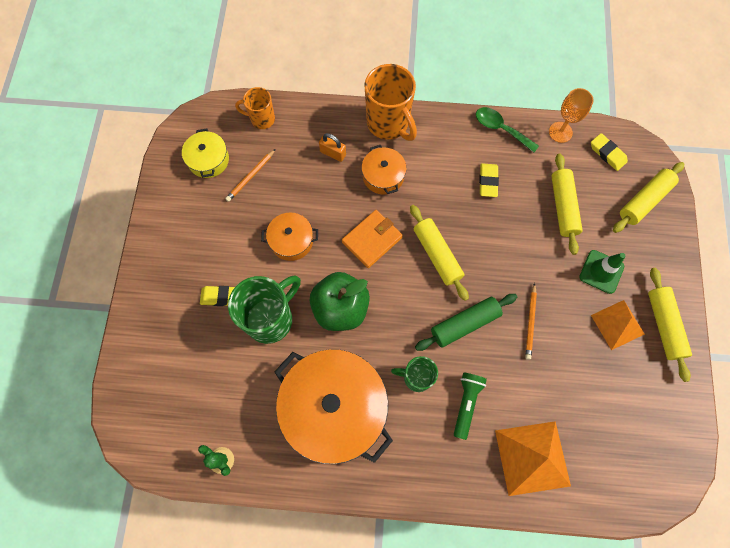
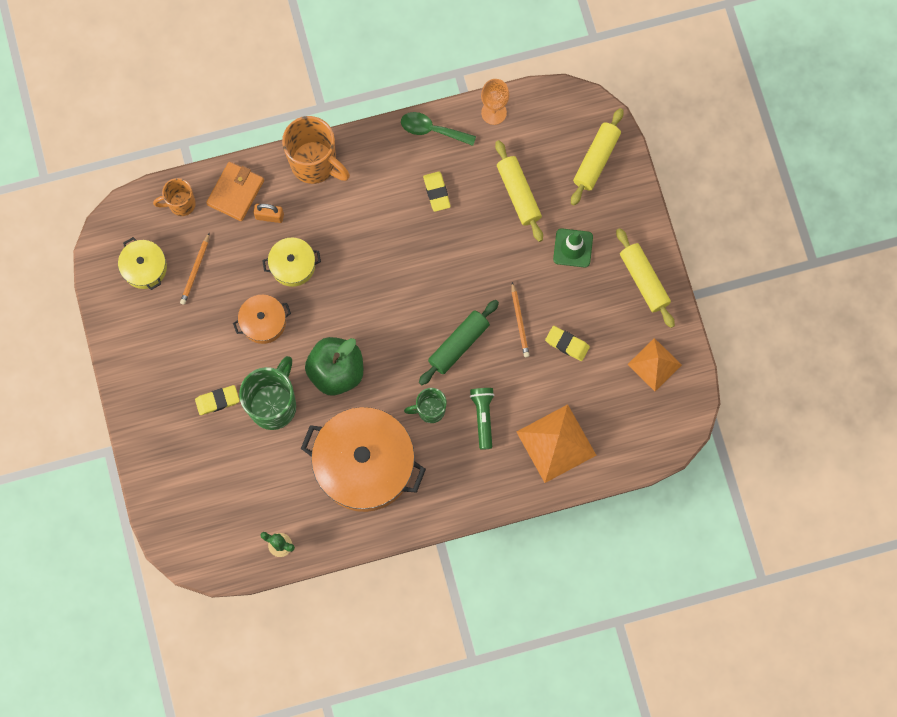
camera: 20 degrees left, 5 degrees up
(337, 201) = (293, 265): none -> yellow pot
(372, 240) = (342, 293): orange wallet -> orange wallet (235, 192)
(383, 176) = (329, 223): orange pot -> none
(437, 255) = (411, 286): yellow rolling pin -> none
(607, 153) = (547, 120): yellow eraser -> yellow eraser (567, 344)
(617, 324) = (601, 294): orange pyramid -> orange pyramid (654, 364)

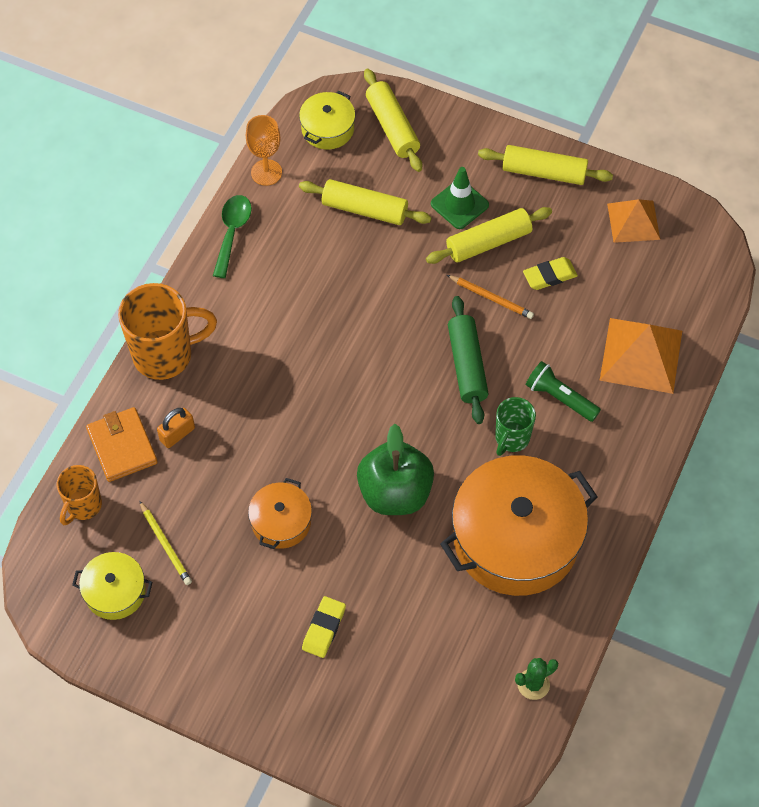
camera: 50 degrees left, 15 degrees down
(195, 270) = (165, 545): orange pencil -> yellow pencil
(274, 405) = (377, 577): green mug -> none
(293, 265) = (248, 451): yellow pot -> yellow pot (328, 129)
(432, 130) = (232, 233): green spoon -> green spoon turned 135 degrees clockwise
(436, 192) = (297, 274): yellow eraser -> none
(559, 288) = (488, 242): none -> yellow rolling pin

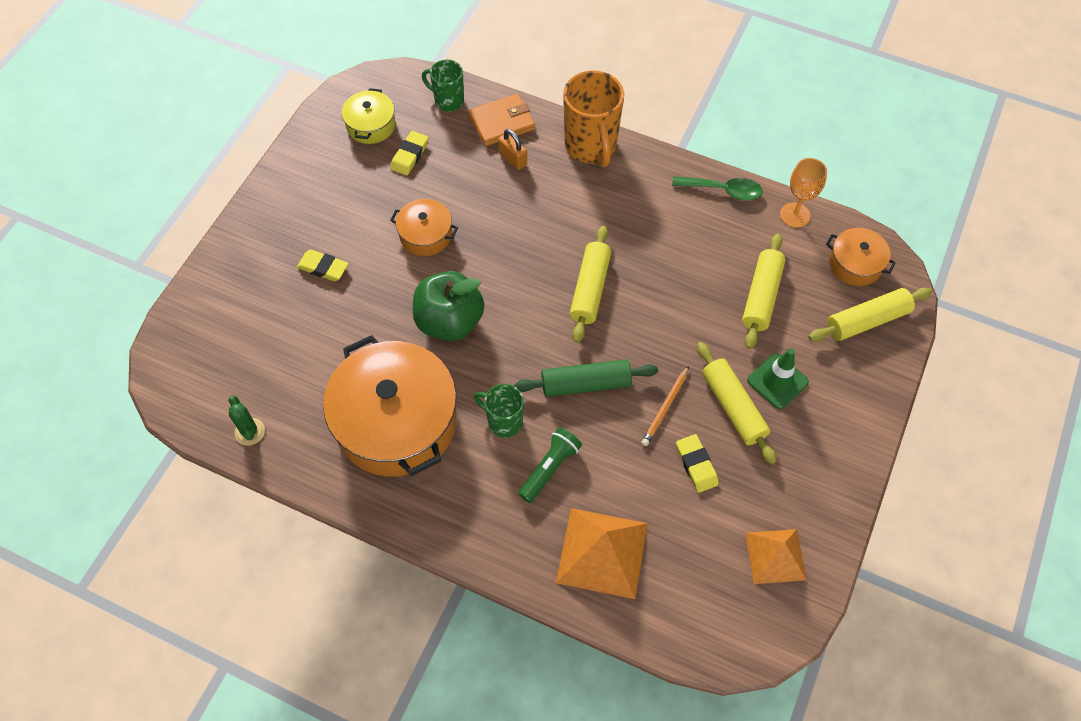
camera: 90 degrees right, 0 degrees up
(83, 506) = (448, 101): orange mug -> green mug
(165, 545) = (410, 155): yellow pencil -> yellow eraser
(328, 129) = (855, 264): yellow pot -> orange pot
(544, 172) = (830, 465): yellow rolling pin -> yellow rolling pin (590, 289)

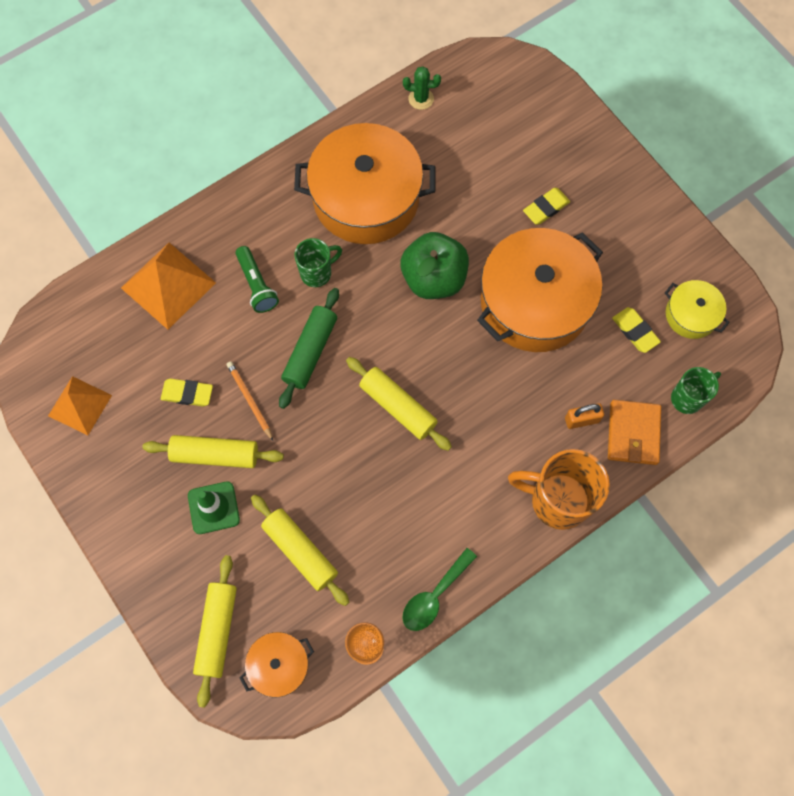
camera: 120 degrees right, 10 degrees up
(425, 235) = (535, 302): orange pot -> orange pot, size x2.09

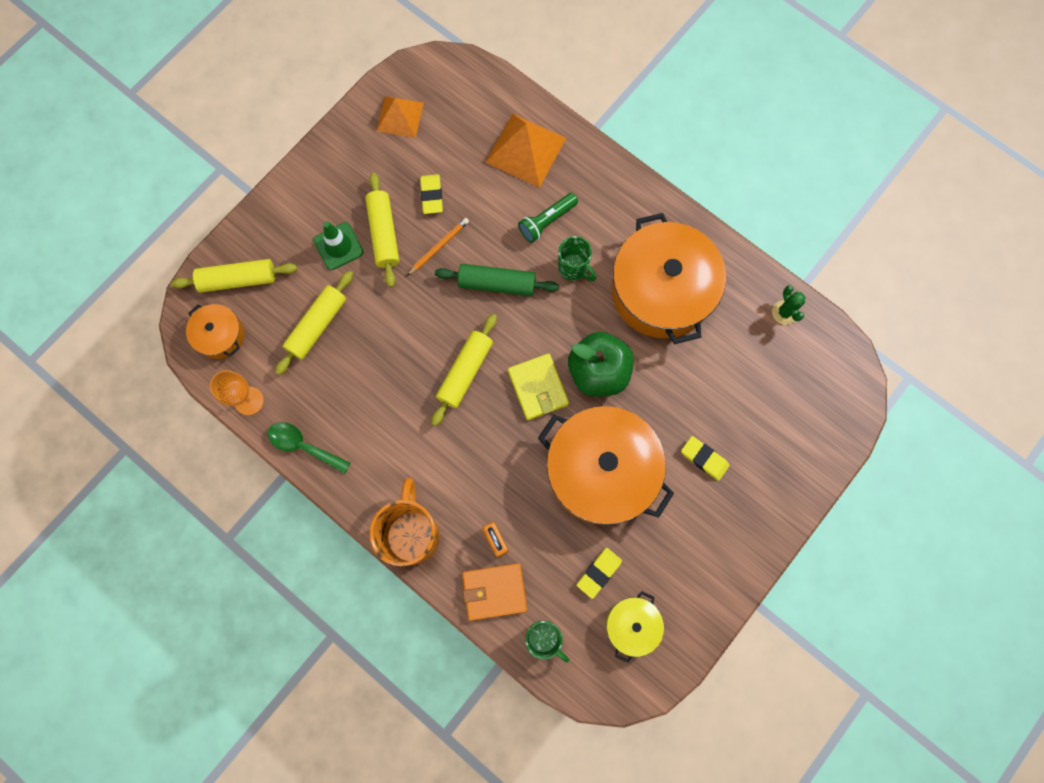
camera: 75 degrees right, 5 degrees up
(434, 339) = (538, 387): none -> yellow wallet

